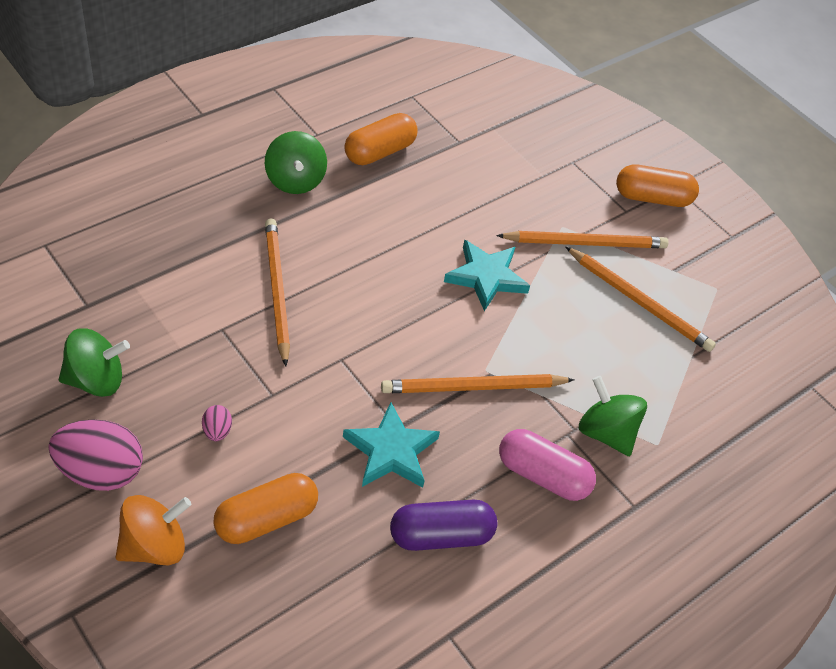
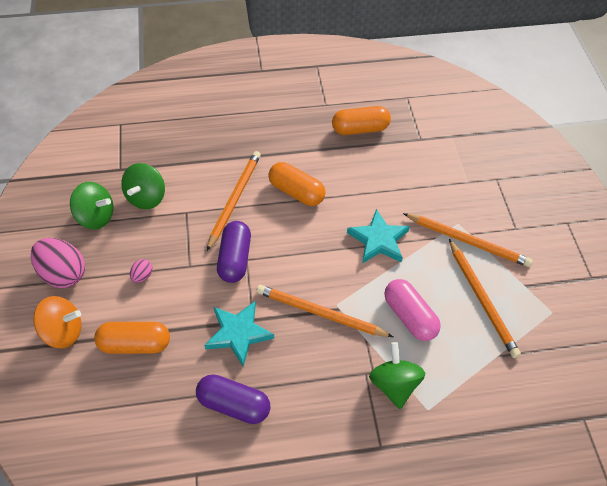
camera: 35 degrees right, 5 degrees up
(295, 181) = (292, 131): green spinning top -> green spinning top (146, 197)
(326, 363) = (235, 259): none -> purple capsule
(542, 475) = (328, 395): pink capsule -> pink capsule (409, 316)
(652, 198) = (543, 226): orange capsule -> orange capsule (296, 192)

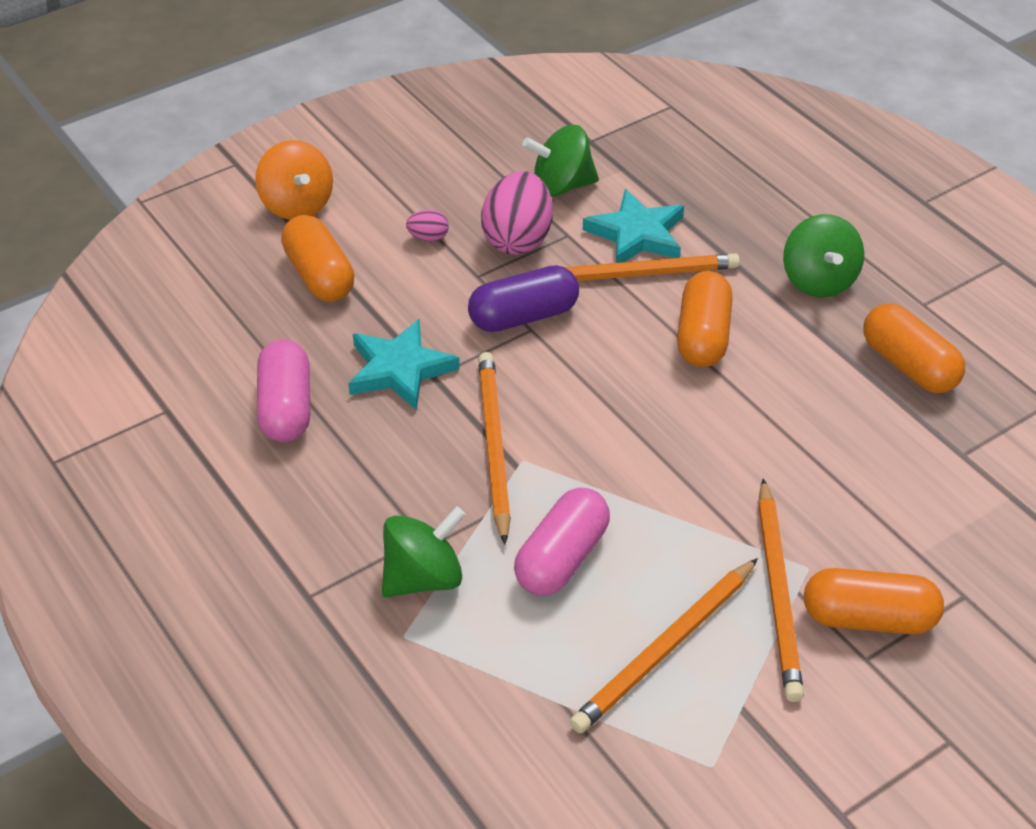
camera: 65 degrees right, 10 degrees down
(63, 274) = (381, 167): pink egg -> pink egg (517, 239)
(96, 217) = (491, 154): green spinning top -> green spinning top (818, 281)
(234, 404) = (286, 408): purple capsule -> pink capsule
(378, 240) = (686, 470): turquoise star -> turquoise star (637, 234)
(495, 216) = (868, 618): none -> orange capsule

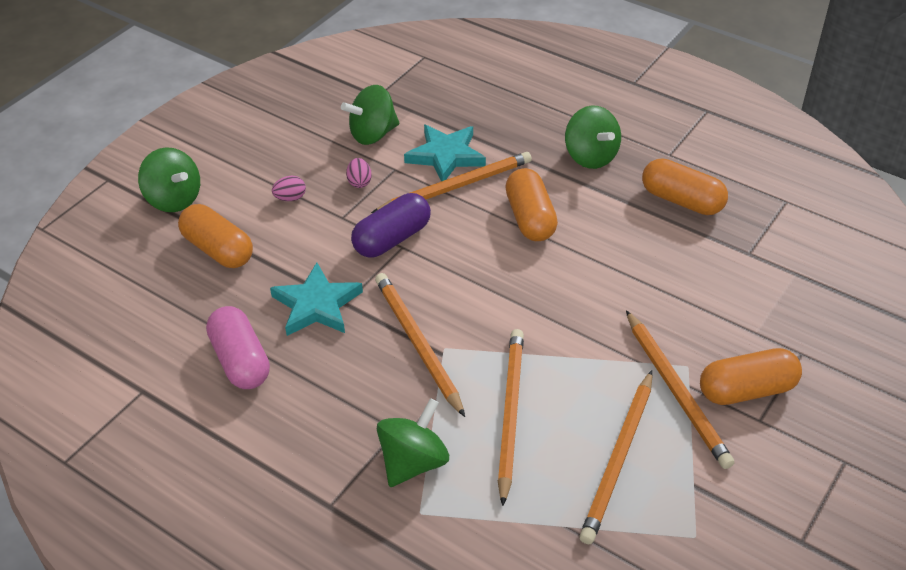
camera: 20 degrees left, 0 degrees up
(297, 205) = (174, 199): orange spinning top -> green spinning top
(517, 239) = (359, 182): pink egg -> pink egg, size x0.45
(561, 558) = (510, 414): pink capsule -> orange pencil

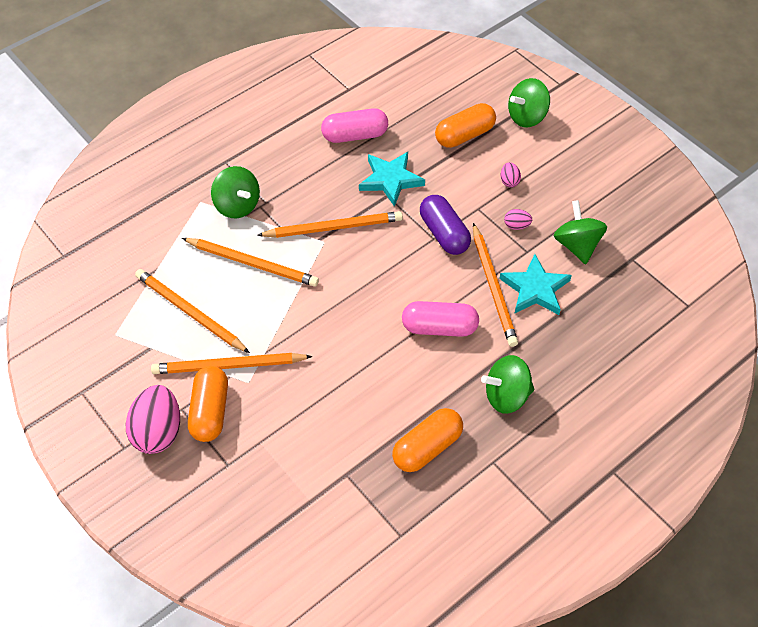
camera: 105 degrees right, 10 degrees up
(530, 218) = (439, 327): orange capsule -> pink capsule
(803, 433) = (158, 432): none -> pink egg

